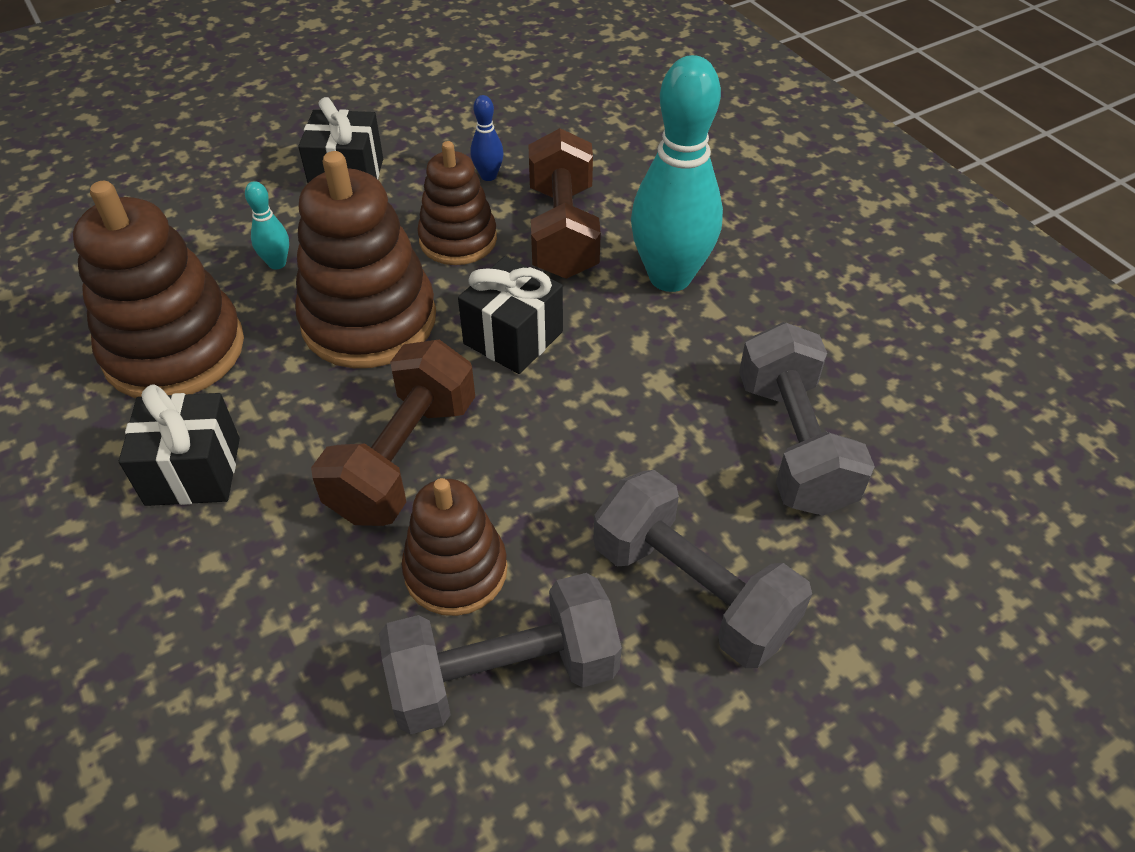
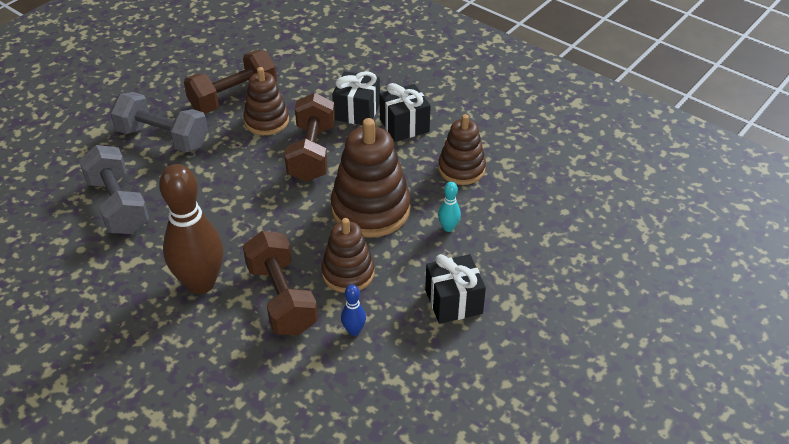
camera: 160 degrees right, 5 degrees down
(174, 350) = (461, 169): brown stacking toy -> brown stacking toy, size x0.62
(503, 675) = (233, 97): grey dumbbell -> brown dumbbell
(513, 337) = (284, 221): black gift -> black gift (357, 112)
(670, 277) = (201, 283): turquoise bowling pin -> brown bowling pin

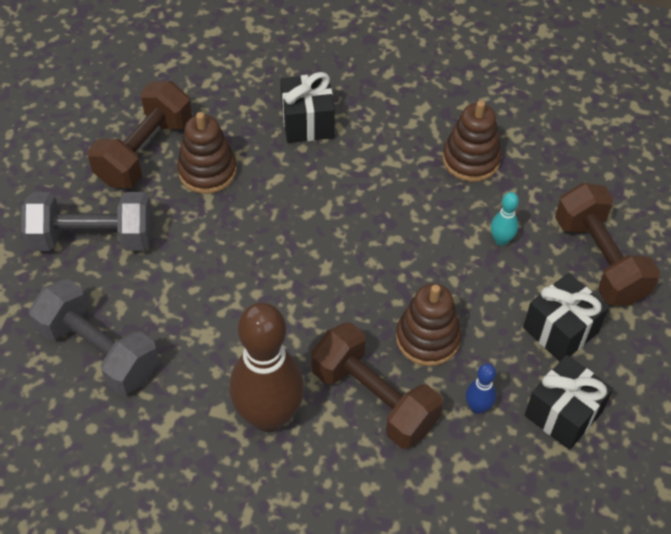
camera: 25 degrees left, 10 degrees up
(312, 153) = (289, 196): brown dumbbell -> brown dumbbell (599, 260)
(370, 209) = (403, 248): brown stacking toy -> none
(404, 125) = (373, 123): black gift -> black gift (563, 413)

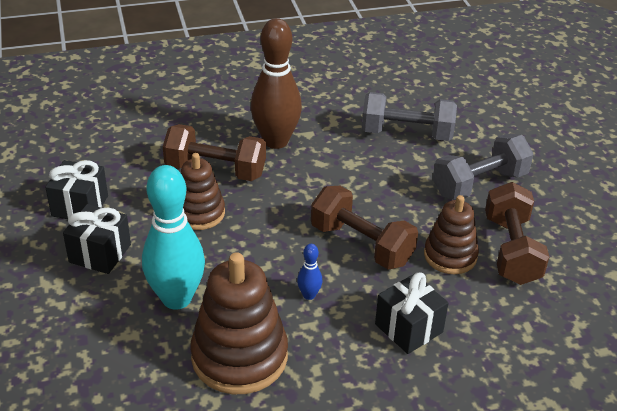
camera: 150 degrees right, 15 degrees down
(471, 159) = (239, 357): brown stacking toy -> brown stacking toy, size x1.60
(477, 407) = (143, 189): blue bowling pin -> blue bowling pin (309, 295)
(501, 240) = (177, 298): turquoise bowling pin -> turquoise bowling pin, size x2.40
(599, 260) = (83, 316): brown dumbbell -> brown dumbbell (361, 244)

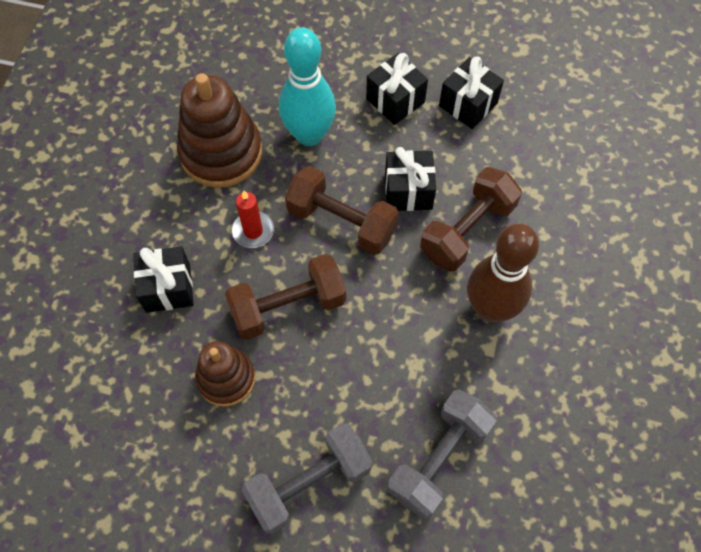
camera: 120 degrees right, 25 degrees up
(199, 213) = (408, 191): brown stacking toy -> black gift
(309, 295) = (253, 231): blue bowling pin -> red candle
(479, 184) = (309, 483): grey dumbbell -> grey dumbbell turned 60 degrees clockwise
(511, 250) = (197, 443): brown dumbbell -> brown dumbbell (341, 222)

